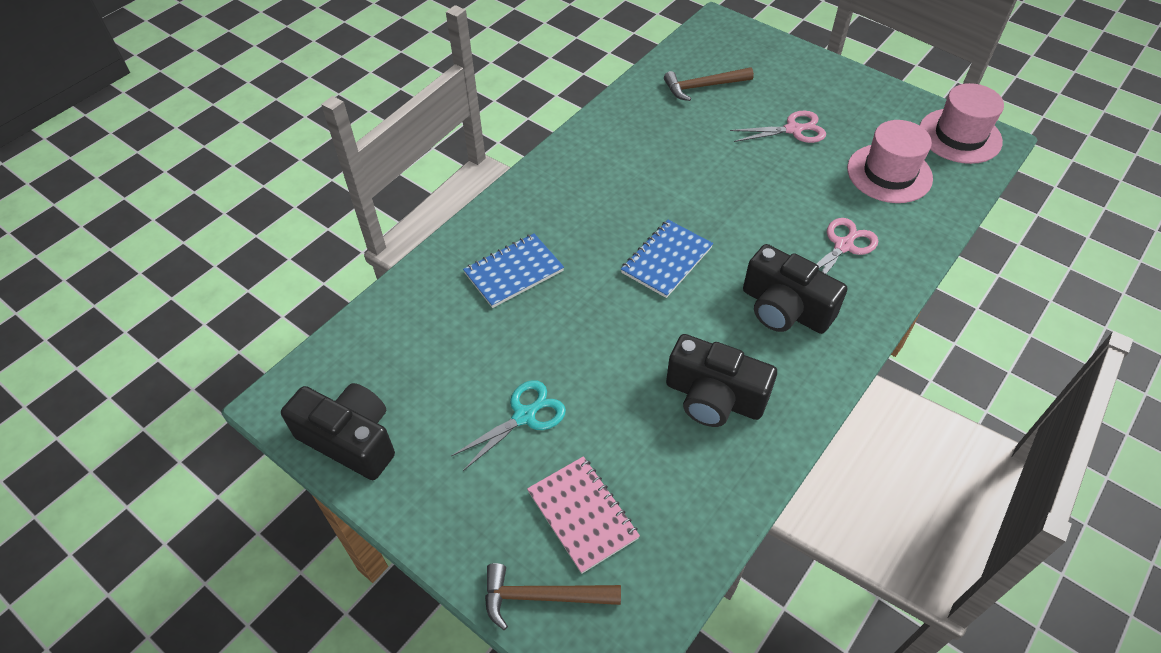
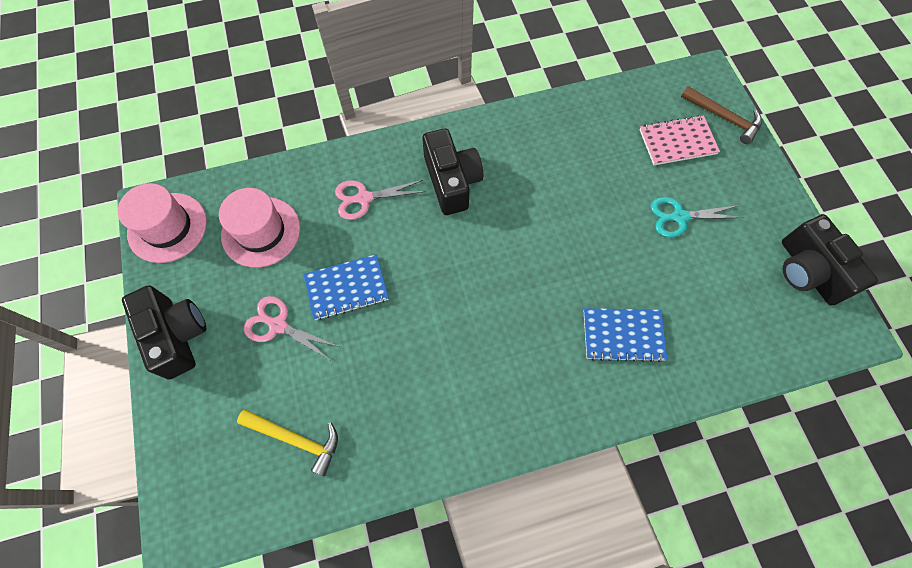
camera: 145 degrees left, 15 degrees up
(582, 515) = (677, 142): pink notebook -> pink notebook turned 75 degrees clockwise
(666, 260) = (498, 269): blue notebook -> blue notebook (346, 288)
(703, 86) = (296, 439): brown hammer -> yellow hammer
(714, 397) = (549, 156): black camera -> black camera (177, 335)

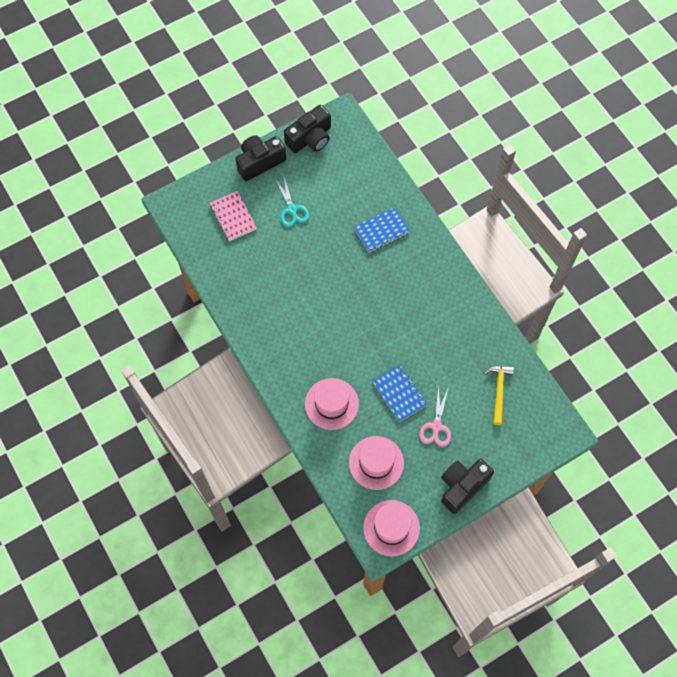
camera: 105 degrees left, 0 degrees up
(364, 198) = (331, 404): pink scissors -> pink hat
(451, 181) = (302, 351): black camera -> black camera (260, 162)
(623, 335) = (381, 231): blue notebook -> blue notebook turned 75 degrees clockwise
(723, 118) = (205, 191): brown hammer -> none

